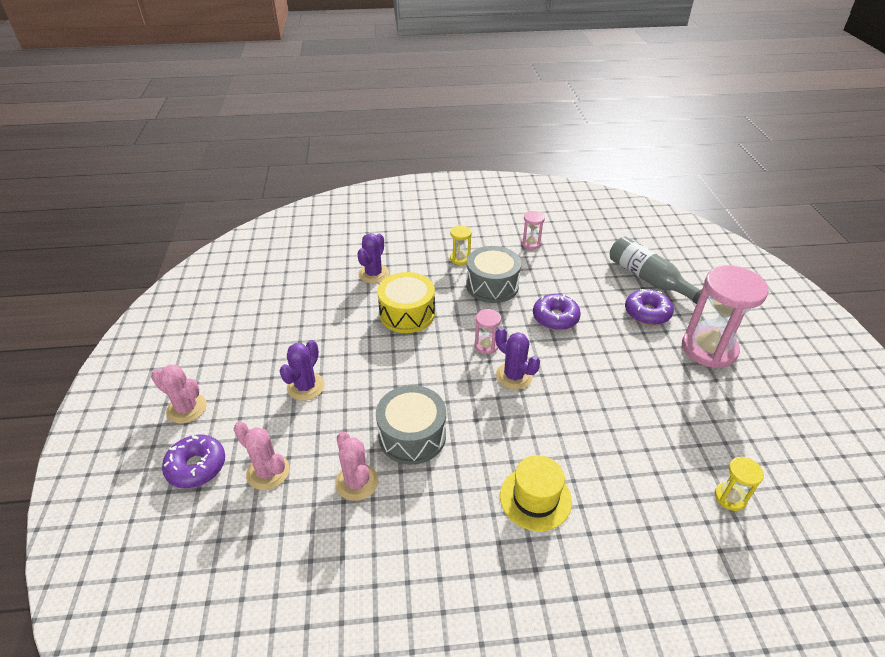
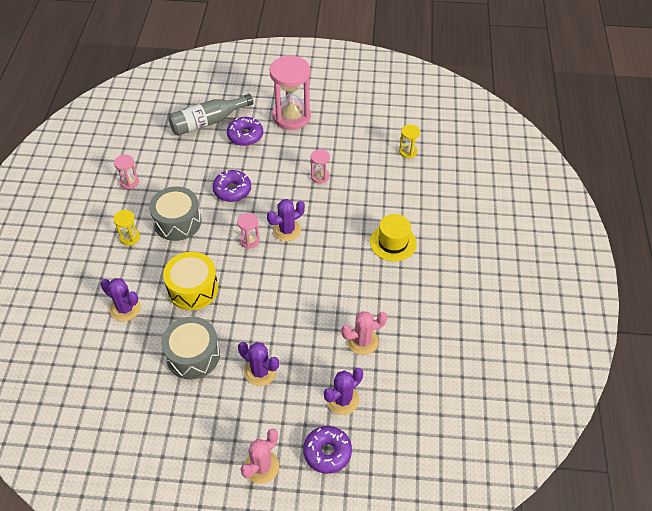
camera: 80 degrees left, 10 degrees up
(268, 472) = (342, 400): pink cactus -> purple cactus
(412, 436) = (328, 302): grey drum -> grey drum (193, 355)
(619, 394) = (320, 176): none -> pink hourglass

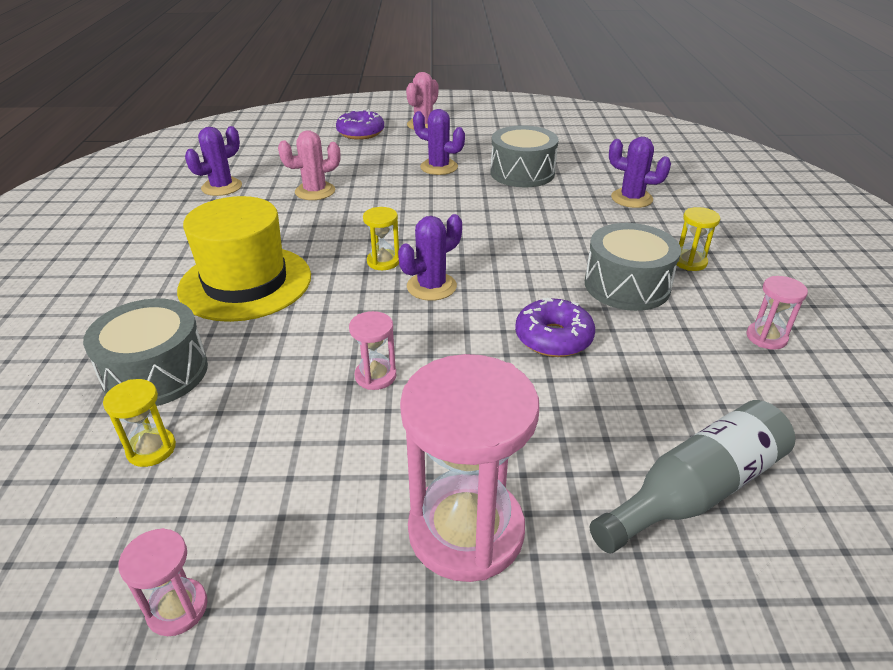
camera: 175 degrees right, 15 degrees down
(193, 289) = (553, 218): yellow drum -> none
(245, 136) = (576, 458): purple donut -> none
(249, 240) = (491, 270): pink hourglass -> pink hourglass (177, 608)
(313, 254) = (383, 261): none -> yellow hourglass
(342, 400) = (343, 157): purple cactus -> purple cactus (222, 187)
(393, 242) = (245, 283): yellow hat -> yellow hat, size x1.60
(420, 186) = (156, 373): none -> grey drum

